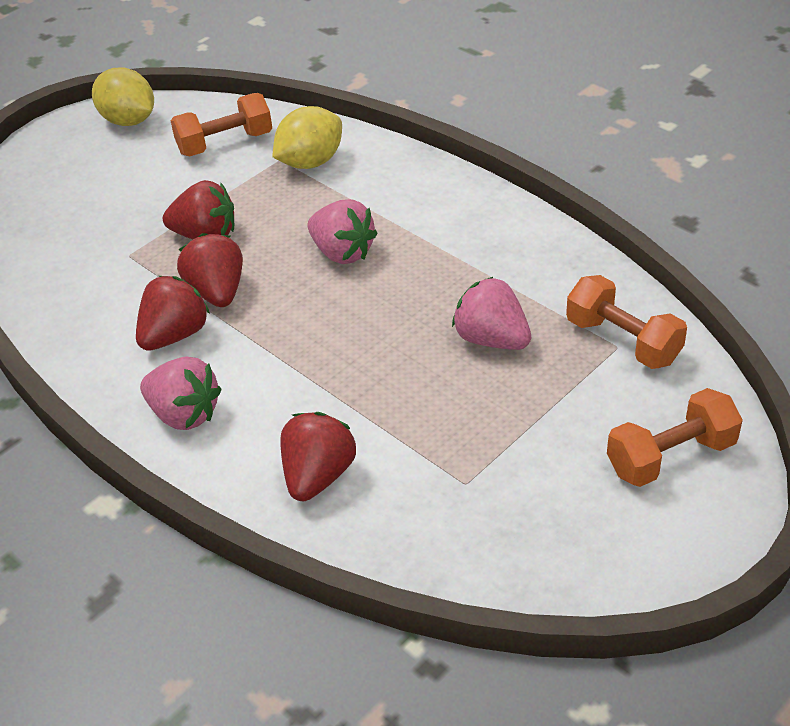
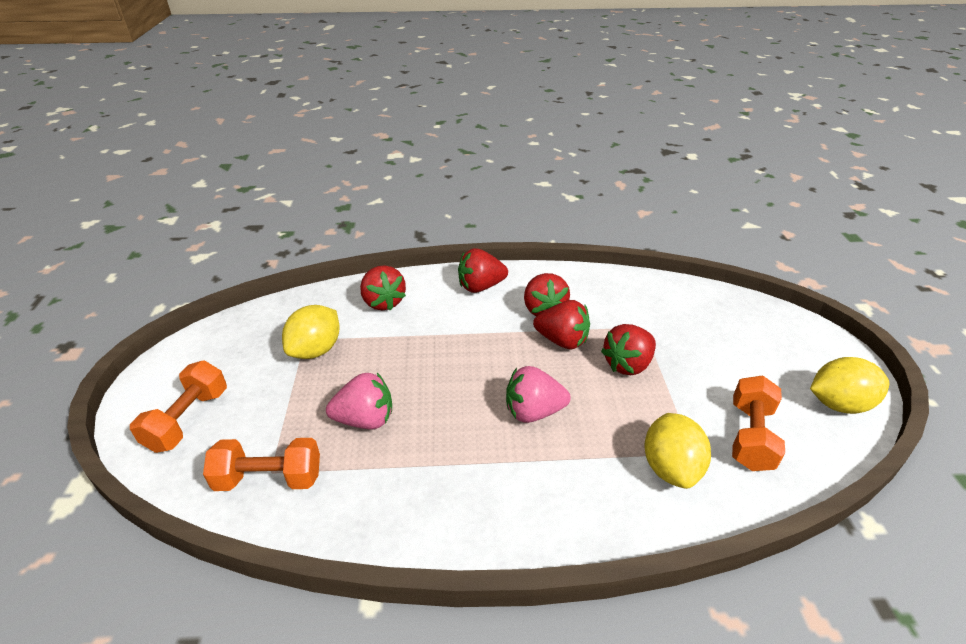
camera: 130 degrees right, 5 degrees down
(184, 414) = (480, 287): pink strawberry -> red strawberry
(466, 457) = (316, 350): none -> yellow lemon

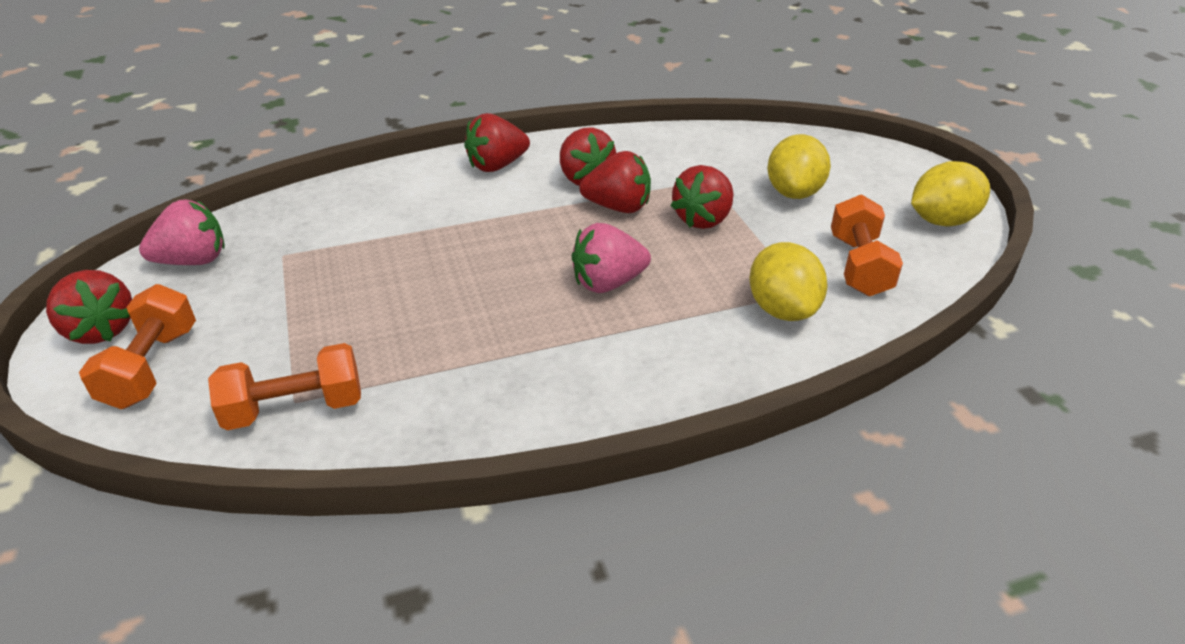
camera: 15 degrees left, 0 degrees up
(316, 350) = (302, 264): yellow lemon -> yellow lemon (794, 192)
(365, 419) = (399, 326): pink strawberry -> pink strawberry (193, 261)
(383, 302) = (374, 199): red strawberry -> red strawberry (101, 330)

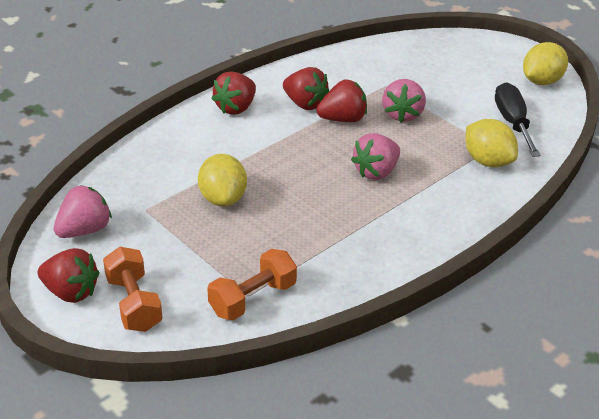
camera: 25 degrees left, 0 degrees up
(703, 219) = (402, 114): red strawberry -> pink strawberry
(794, 192) = (445, 82): yellow lemon -> yellow lemon (223, 198)
(859, 266) = (512, 122): orange dumbbell -> black screwdriver

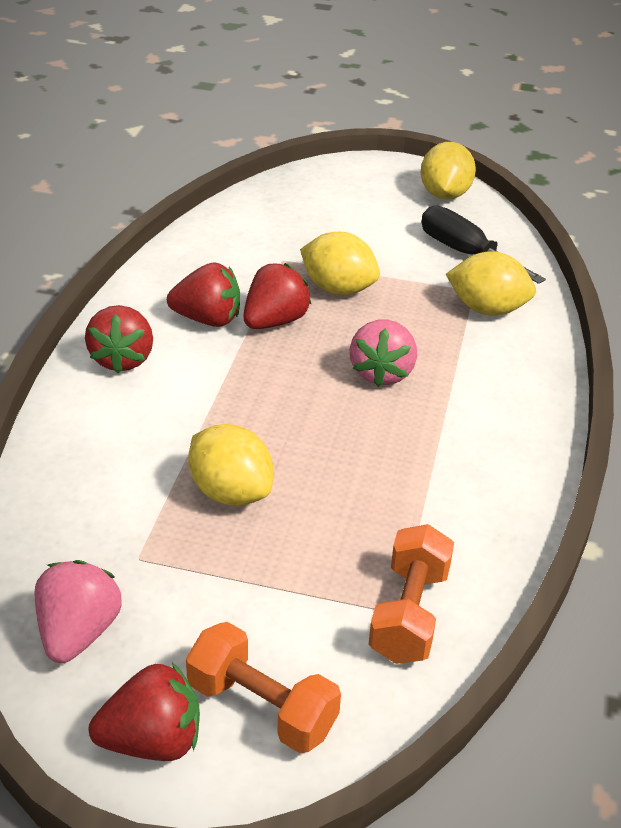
camera: 35 degrees left, 0 degrees up
(402, 114) = (338, 289): pink strawberry -> yellow lemon

